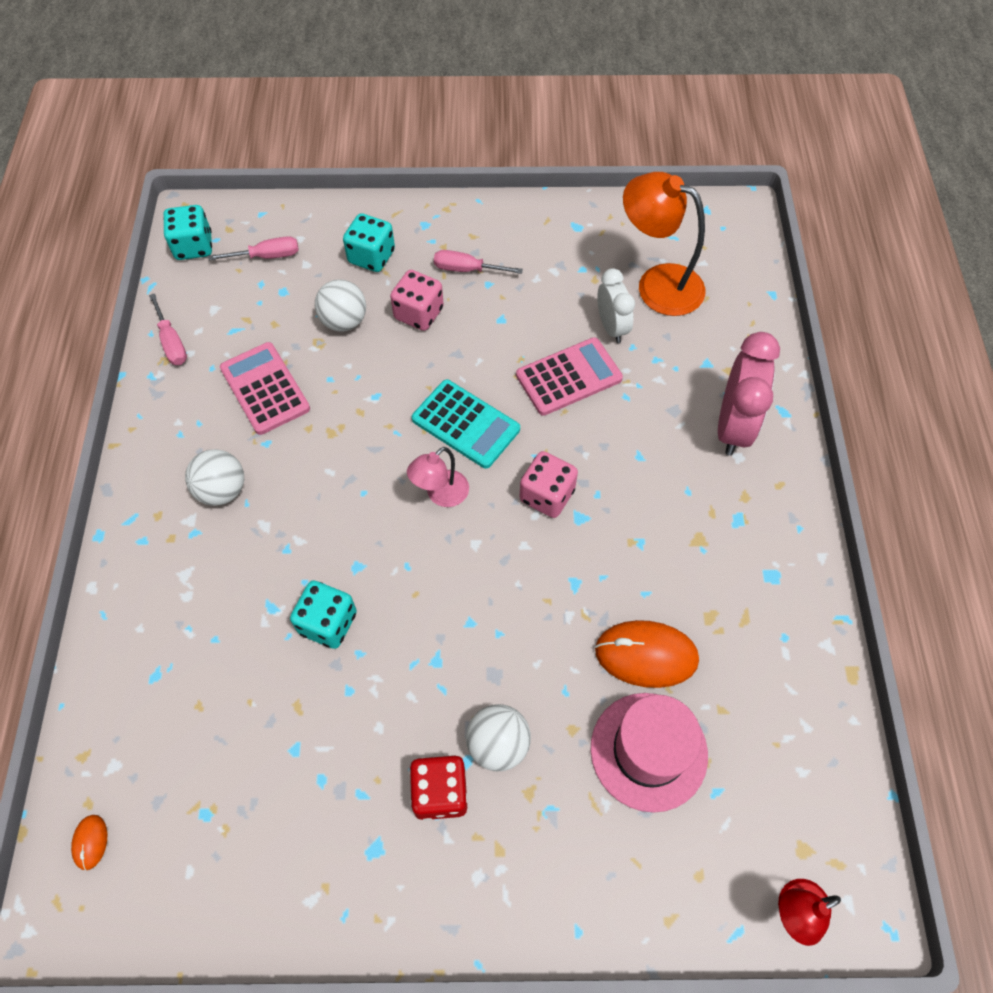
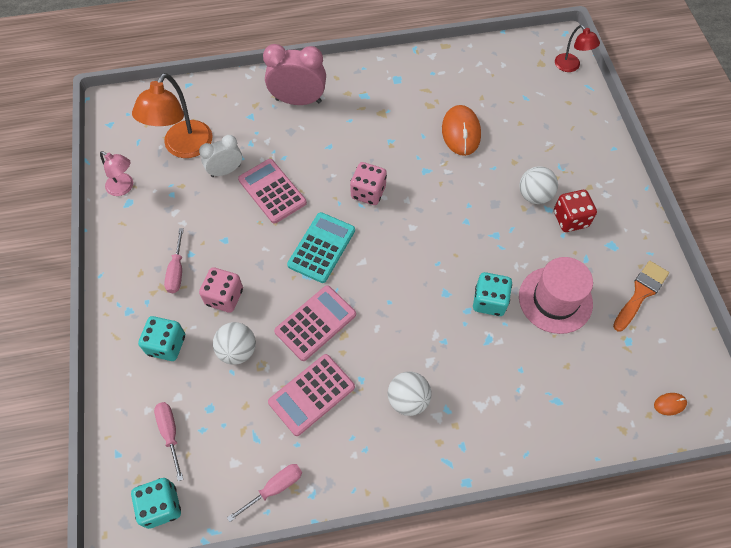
camera: 100 degrees left, 0 degrees up
(276, 867) = (640, 293): none -> orange brush
(357, 404) = (315, 323): none -> pink calculator
(441, 495) = (381, 253): pink lamp -> pink lamp (124, 187)
(648, 751) = (514, 127): pink hat -> pink hat (555, 300)

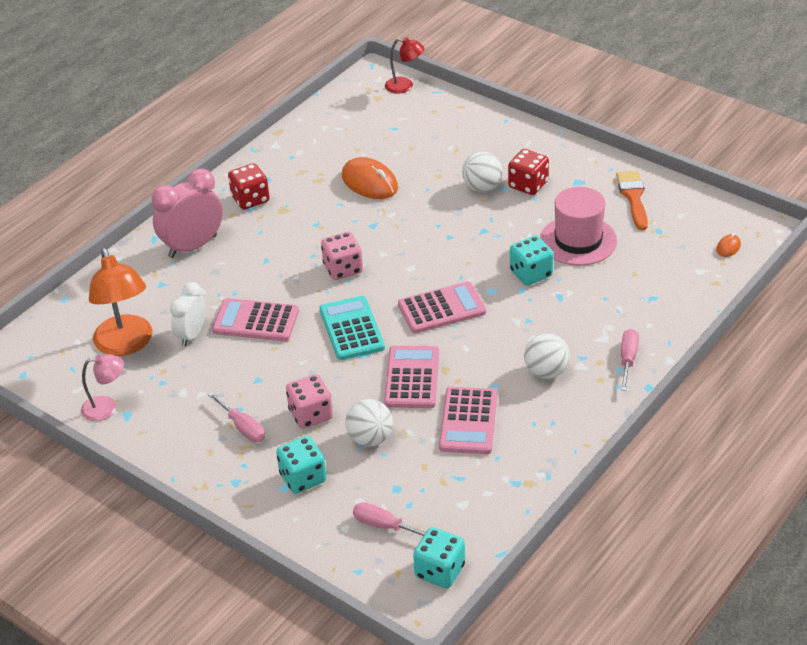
camera: 40 degrees left, 20 degrees down
(274, 488) = (514, 494): pink screwdriver -> pink screwdriver (628, 360)
(371, 89) = (250, 199): none -> red dice
(396, 280) = (441, 308): none -> pink calculator

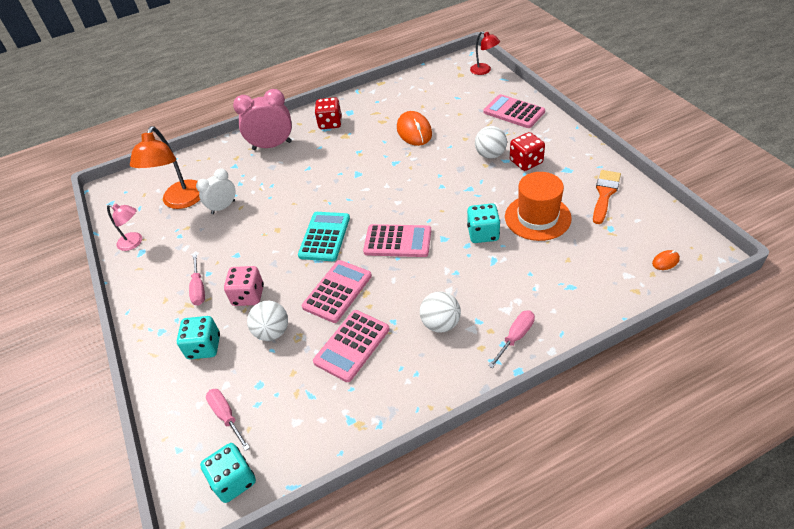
camera: 30 degrees right, 5 degrees up
(256, 321) = (268, 210): pink calculator -> pink calculator (513, 112)
(343, 269) = (352, 189): pink dice -> none
(578, 240) = (537, 217): pink hat -> orange hat

